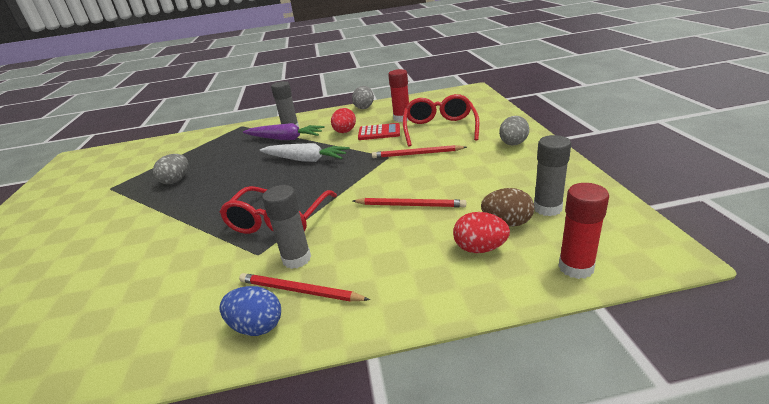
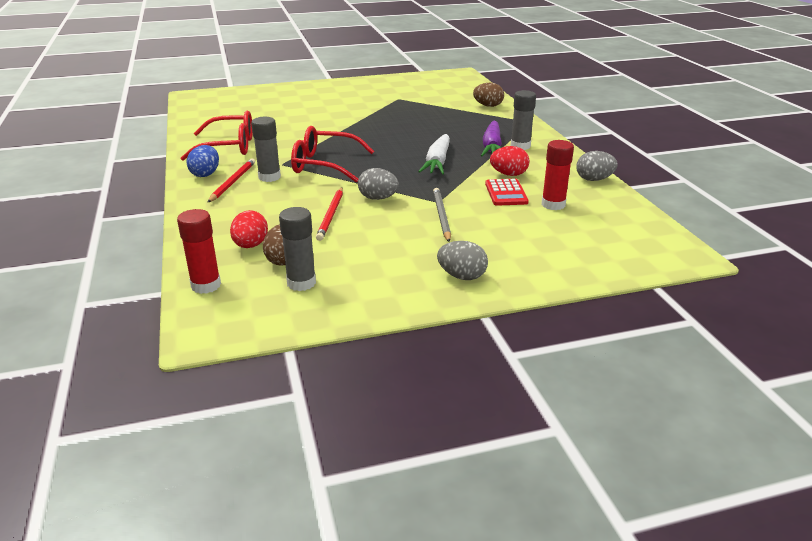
camera: 80 degrees right, 0 degrees up
(176, 180) = (406, 118): grey egg -> grey egg (378, 198)
(185, 142) = (488, 106): none -> brown egg
(416, 154) = (441, 216): red pencil -> grey pencil
(439, 128) = (517, 229): red glasses -> red glasses (229, 146)

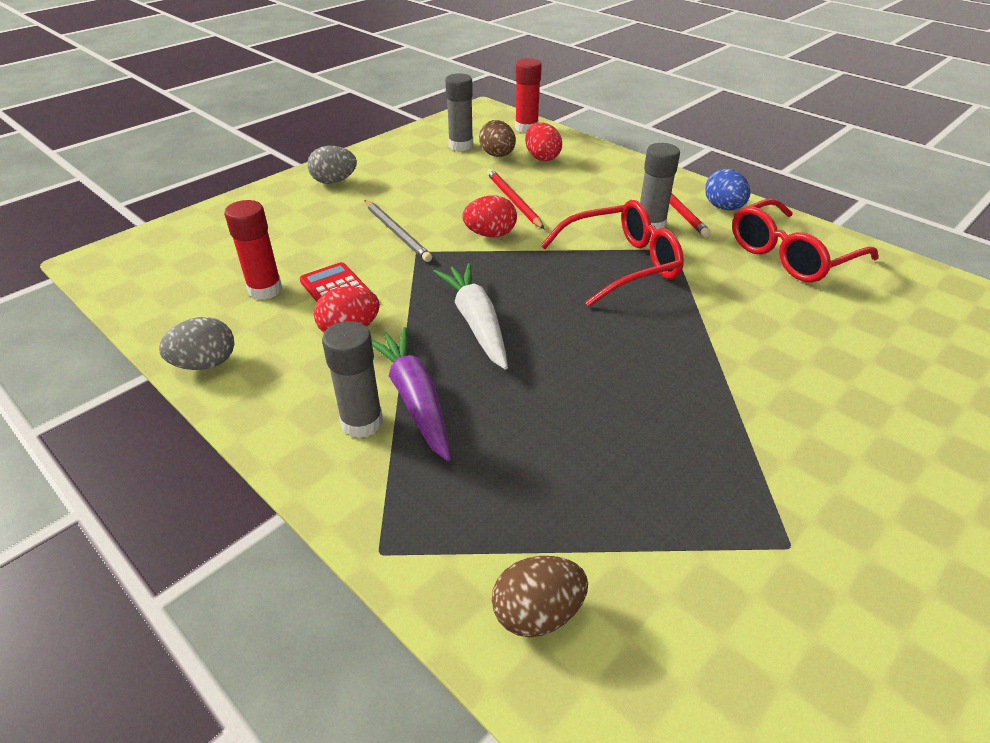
camera: 150 degrees right, 10 degrees up
(378, 198) = (490, 234): grey egg -> red egg

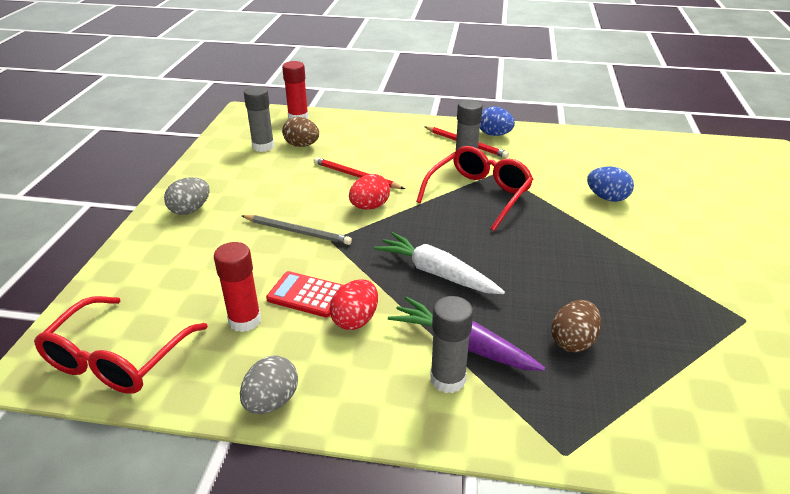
camera: 35 degrees left, 5 degrees down
(537, 613) = (686, 431): brown egg -> brown egg (573, 341)
(542, 157) = (337, 137): red egg -> none
(781, 326) = (607, 198): none -> blue egg
(790, 255) = (563, 152): red glasses -> red glasses (117, 359)

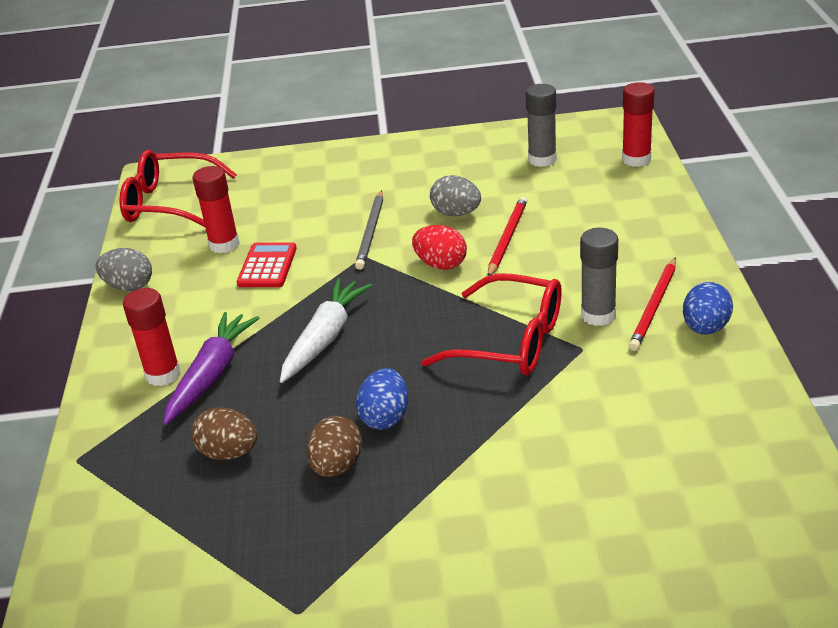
camera: 80 degrees right, 0 degrees up
(190, 210) = (386, 162): grey egg -> grey egg (456, 213)
(302, 145) = (561, 183): brown egg -> brown egg (337, 466)
(355, 320) = (236, 303): red egg -> none
(448, 379) = (163, 374): grey glue stick -> red glue stick
(607, 198) = (563, 465): blue egg -> blue egg (385, 417)

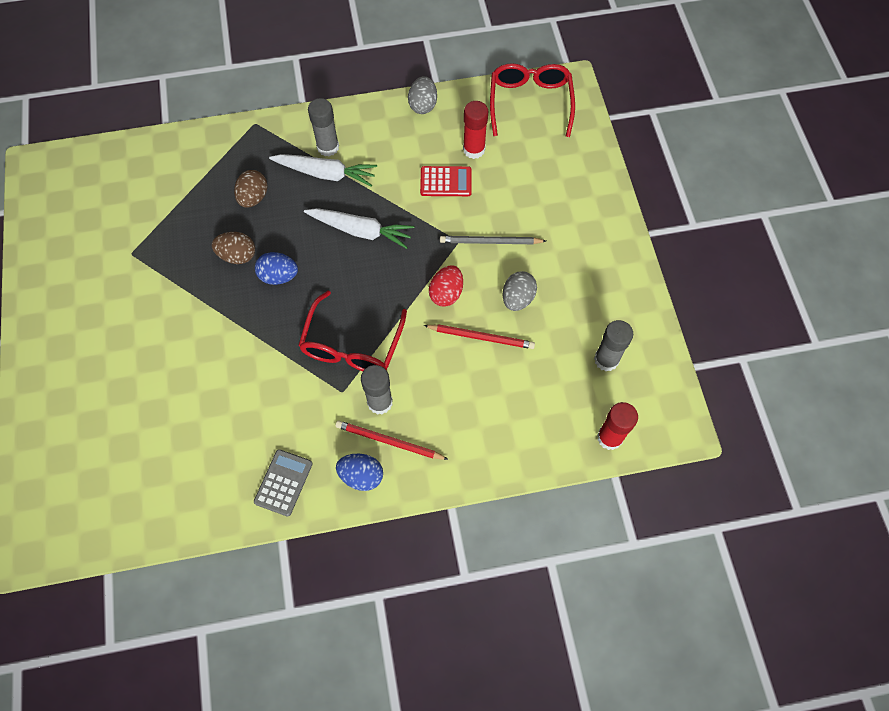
camera: 80 degrees right, 30 degrees up
(163, 374) = (328, 147): red glue stick -> grey glue stick
(211, 375) = (326, 173): purple carrot -> white carrot
(726, 398) = (283, 482): none -> grey calculator

